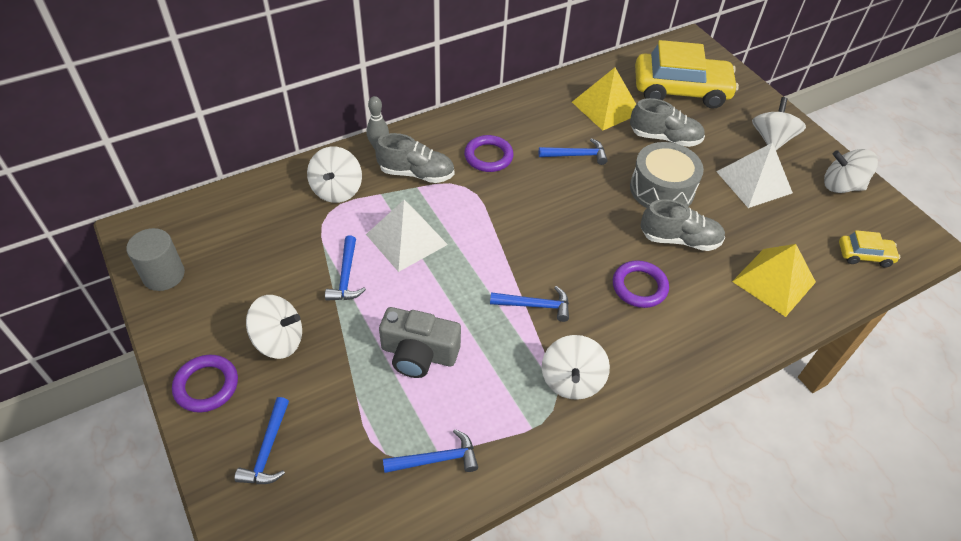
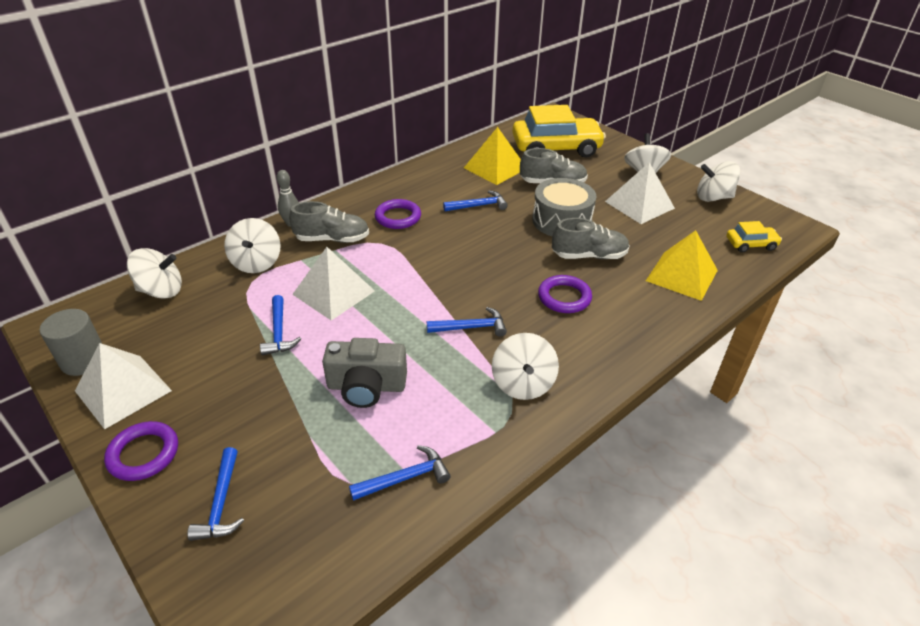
camera: 10 degrees left, 10 degrees down
(195, 315) = (123, 390): none -> white pyramid
(279, 340) = (218, 399): white spinning top -> white spinning top (161, 291)

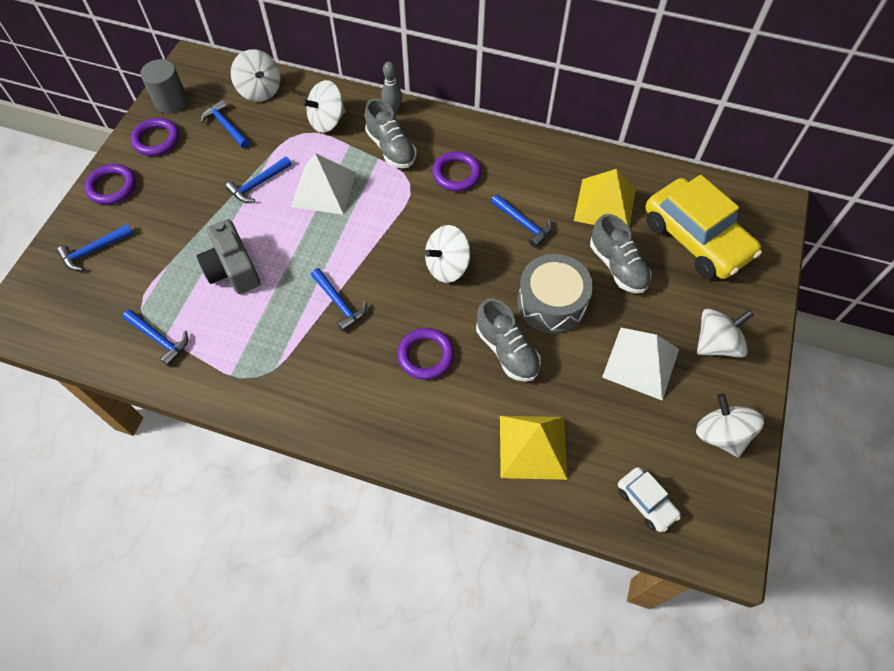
camera: 60 degrees right, 20 degrees up
(123, 390) = (156, 140): white pyramid -> purple ring
(175, 329) = (226, 126): none -> blue hammer
(523, 384) = (292, 371): white spinning top -> white spinning top (447, 266)
(751, 244) = (646, 502): yellow car -> white car

